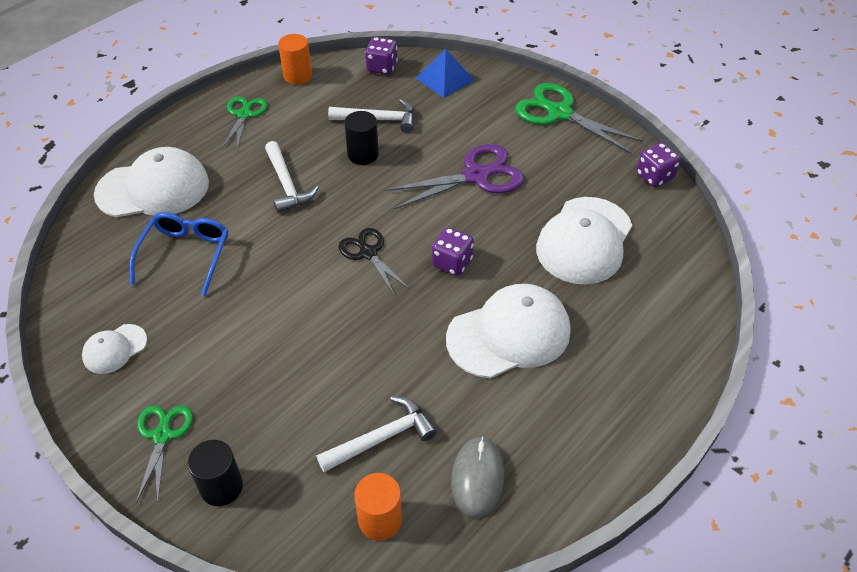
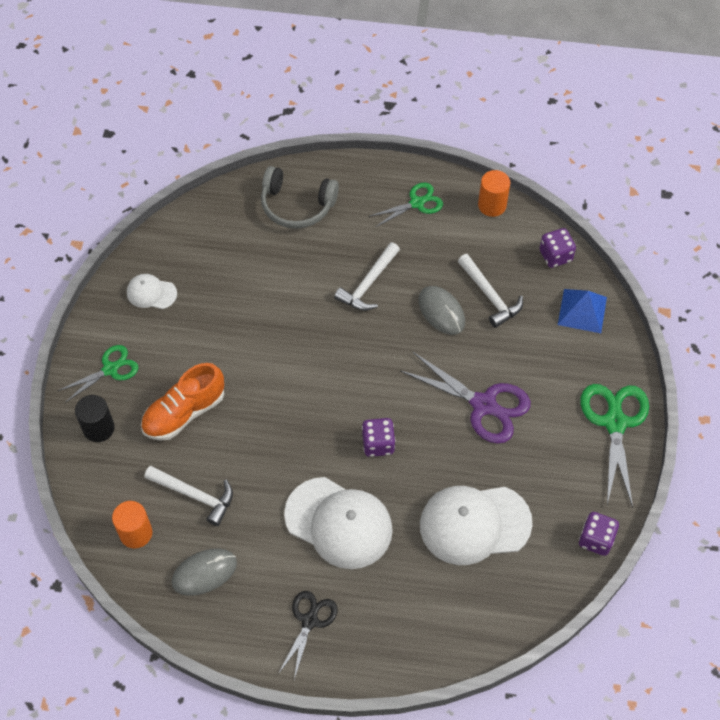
camera: 55 degrees right, 10 degrees up
(153, 188) = (297, 205): white cap -> grey headphones
(185, 255) = (254, 272): blue glasses -> none
(279, 395) = (184, 413): none -> orange shoe
(363, 154) = (441, 311): black cylinder -> grey mouse
(368, 253) = (344, 383): black scissors -> black scissors (309, 621)

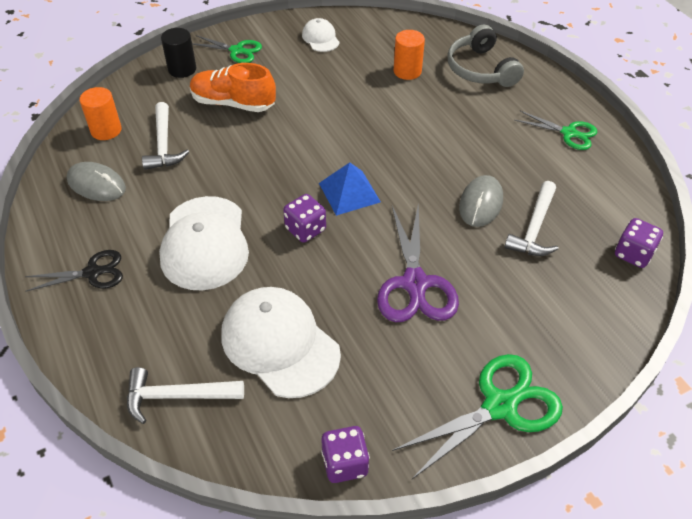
camera: 55 degrees right, 10 degrees down
(368, 284) = (456, 144): white hammer -> white hammer (177, 396)
(492, 205) = (629, 181): orange cylinder -> orange cylinder (407, 71)
(582, 310) = (598, 307): blue pyramid -> blue pyramid (349, 192)

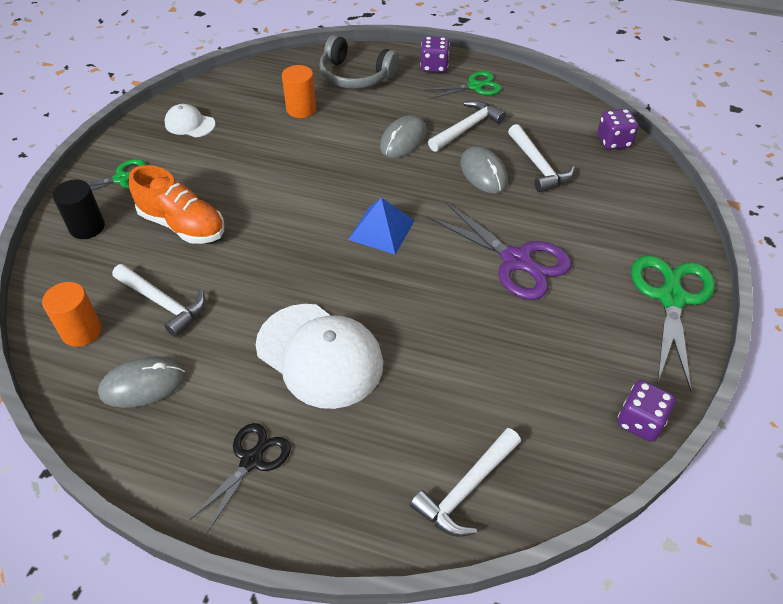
camera: 45 degrees left, 0 degrees up
(233, 103) = (182, 225): orange shoe -> orange shoe turned 120 degrees counterclockwise
(280, 343) = (485, 381): white cap -> none
(305, 229) = (386, 282): purple dice -> purple dice (434, 67)
(452, 139) = (403, 140): none -> grey mouse
(515, 161) = (467, 128): none -> white hammer

